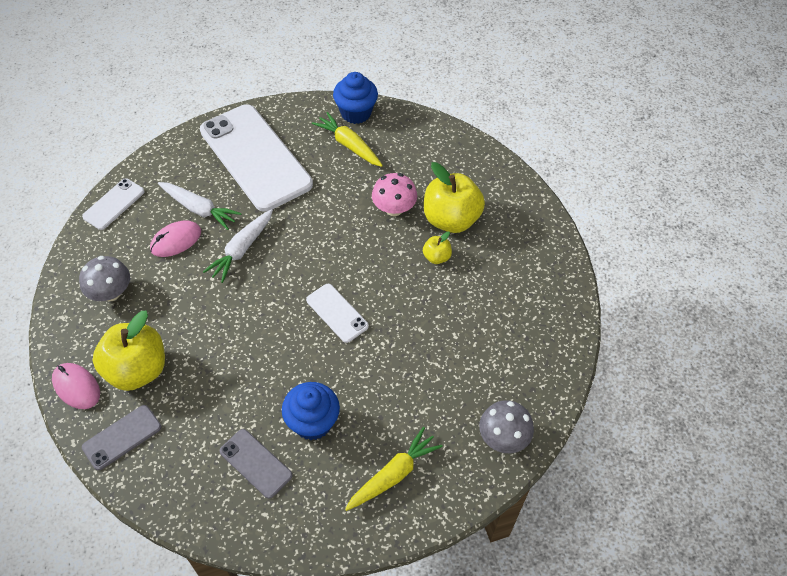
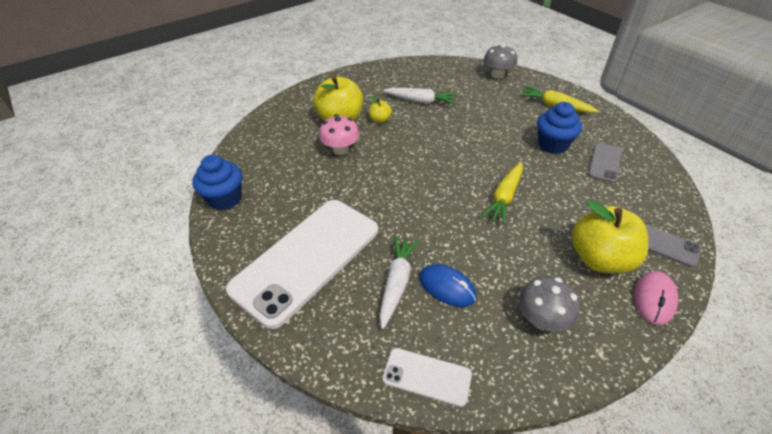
camera: 105 degrees left, 10 degrees down
(176, 240) = (447, 287): pink mouse -> blue mouse
(241, 249) = (430, 230): white carrot -> white carrot (420, 101)
(337, 313) = (459, 155): white phone -> none
(349, 145) = (272, 193): yellow carrot -> yellow carrot (504, 197)

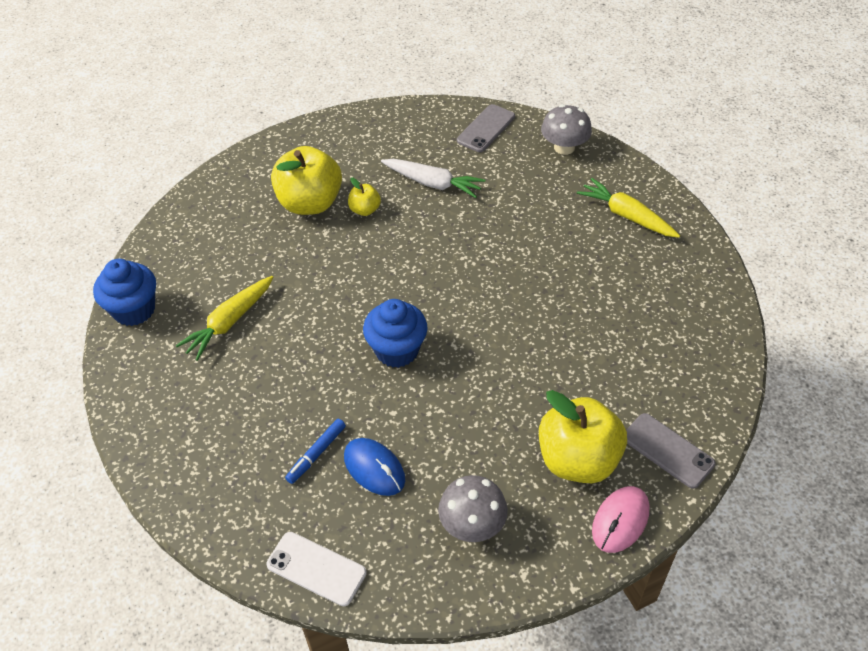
camera: 10 degrees right, 5 degrees up
(307, 259) = (217, 407): white phone -> none
(341, 149) = (298, 252): pink mushroom -> none
(397, 282) = (316, 454): white carrot -> blue marker
(504, 197) = (492, 356): yellow carrot -> yellow carrot (229, 322)
(553, 145) = (593, 282): blue cupcake -> blue cupcake (397, 350)
(605, 162) = (653, 321): grey phone -> grey phone (486, 128)

